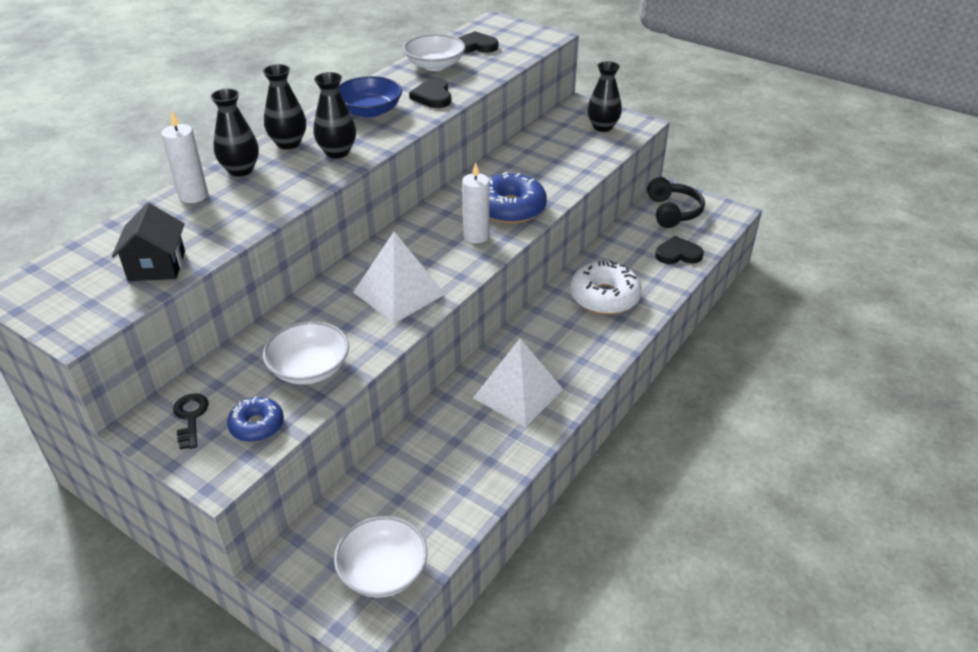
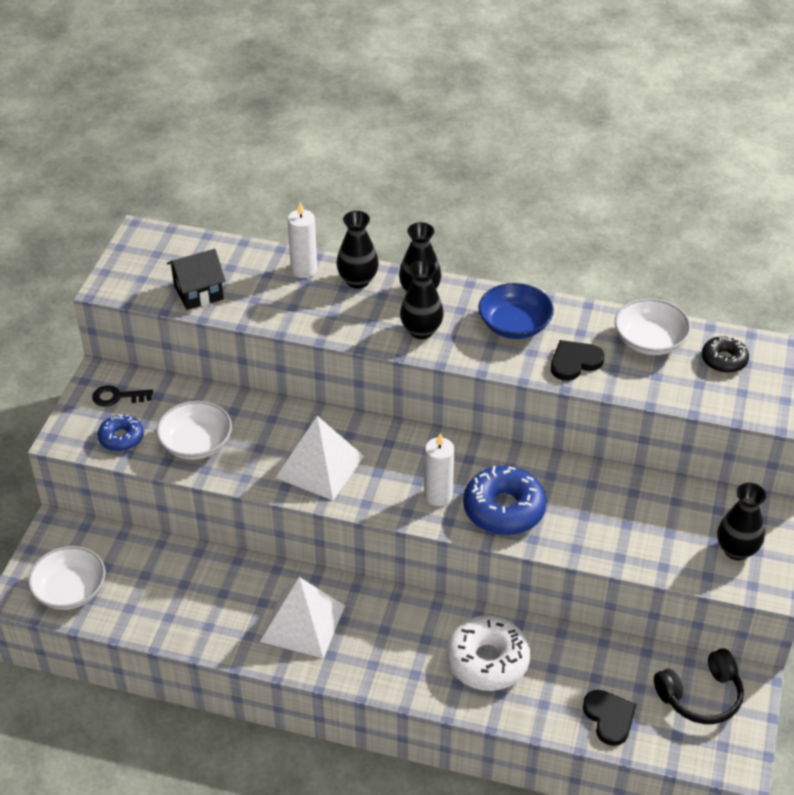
camera: 70 degrees right, 5 degrees up
(190, 417) = (117, 397): black key -> black key turned 150 degrees counterclockwise
(475, 46) = (724, 360): black heart -> black donut

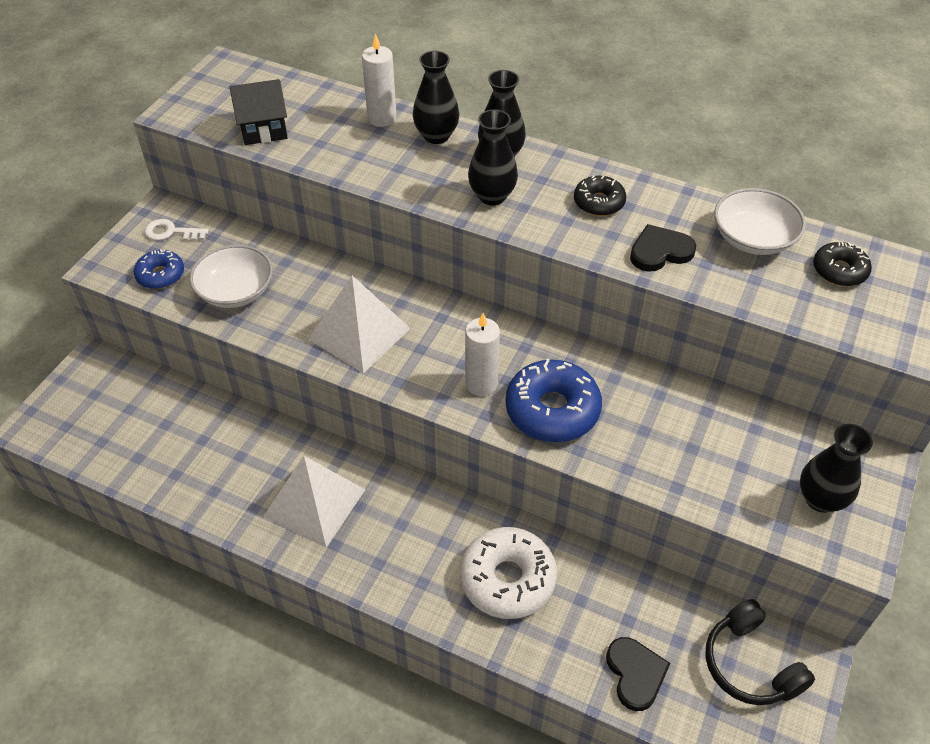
camera: 10 degrees right, 5 degrees up
(70, 590) = (84, 429): white bowl -> none
(117, 397) = (171, 232): black key -> white key
(514, 325) = (599, 202): blue bowl -> black donut
(700, 696) = (749, 664): black headphones -> black headphones turned 75 degrees clockwise

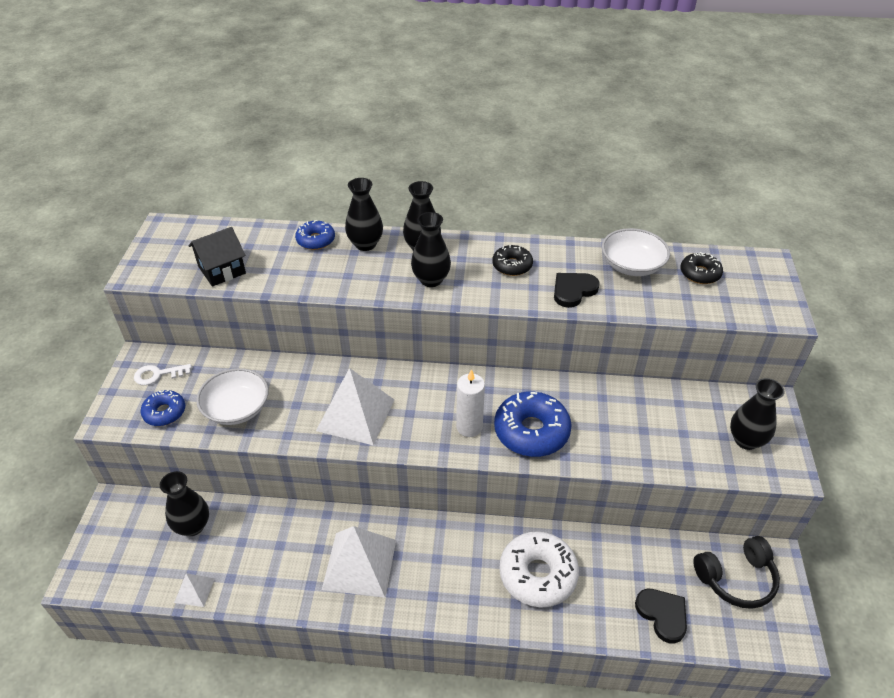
camera: 20 degrees left, 5 degrees down
(135, 475) = (194, 590): none -> white pyramid
(160, 408) = (193, 526): none -> black vase
(382, 118) = (316, 240): white candle -> blue donut
(749, 664) = (736, 579): black headphones -> black headphones turned 60 degrees counterclockwise

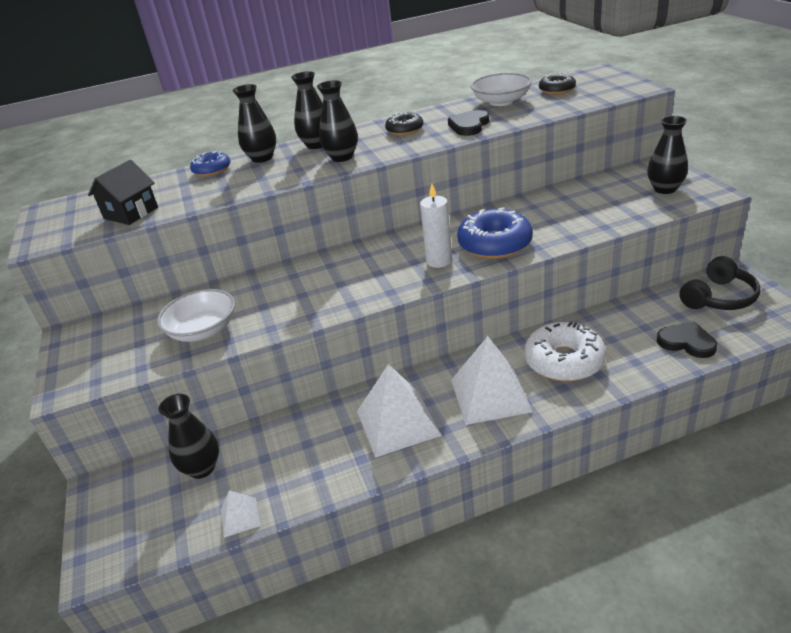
camera: 20 degrees left, 10 degrees down
(158, 375) = (98, 338): white key -> none
(164, 412) = (125, 361): blue donut -> none
(355, 415) = (327, 291): white pyramid -> white pyramid (490, 395)

